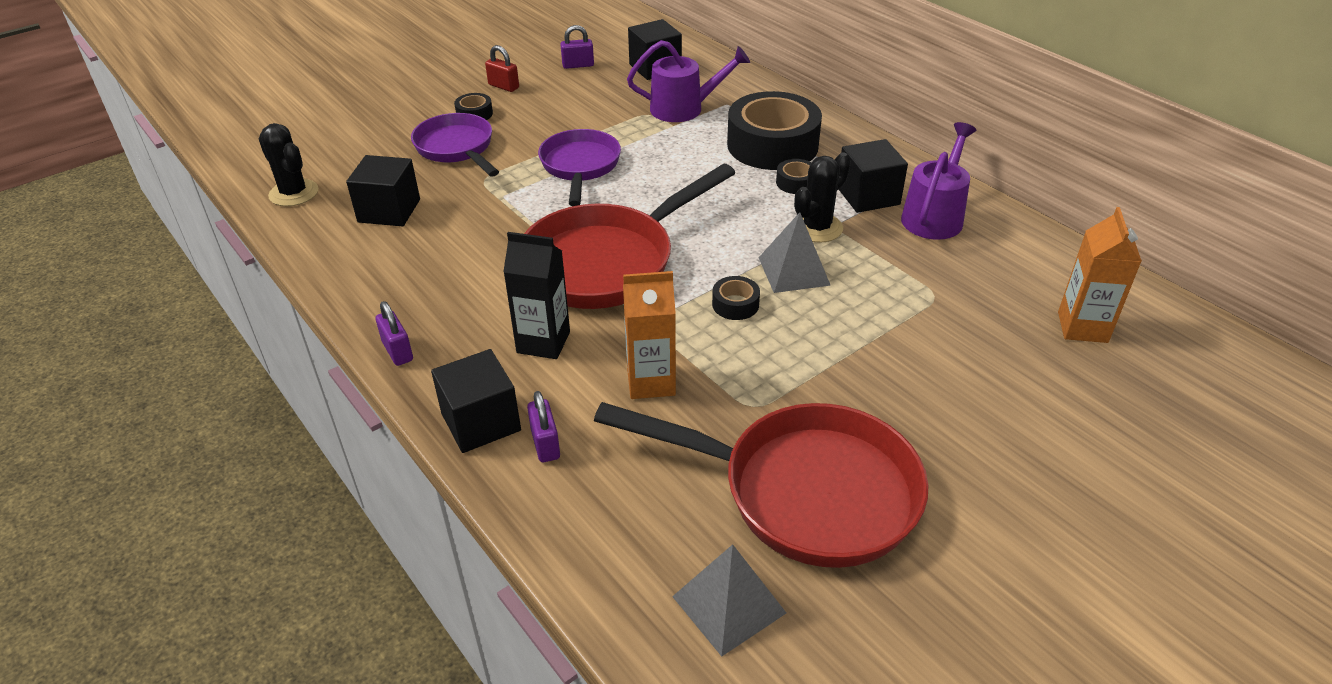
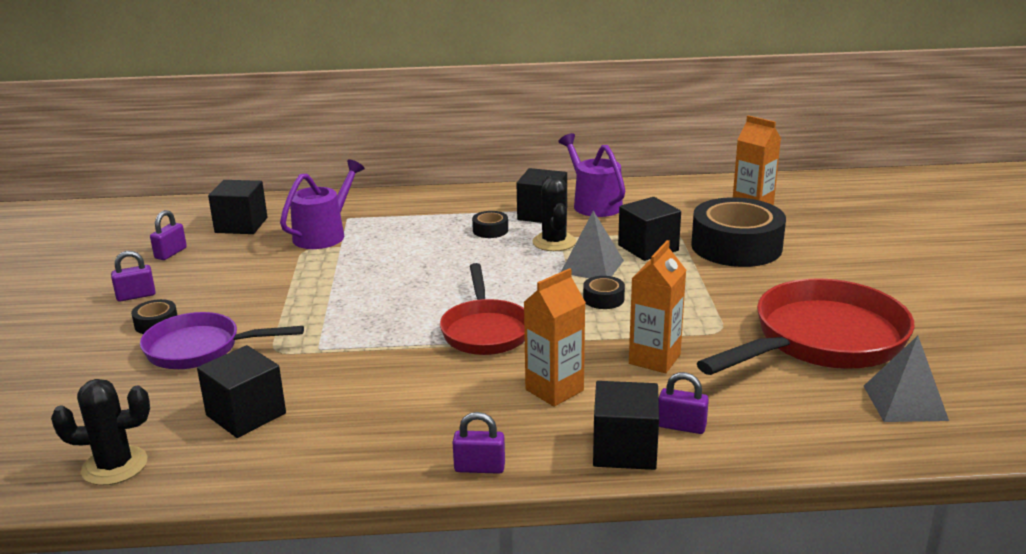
camera: 55 degrees left, 15 degrees down
(503, 86) = (136, 296): red padlock -> purple padlock
(543, 342) = (554, 390): black carton -> orange carton
(580, 167) = (333, 301): purple pan -> none
(607, 262) = (485, 330): red pan -> red pan, size x0.63
(772, 145) = (431, 221): black tape -> black tape (736, 246)
(878, 290) = (648, 248): none -> black cube

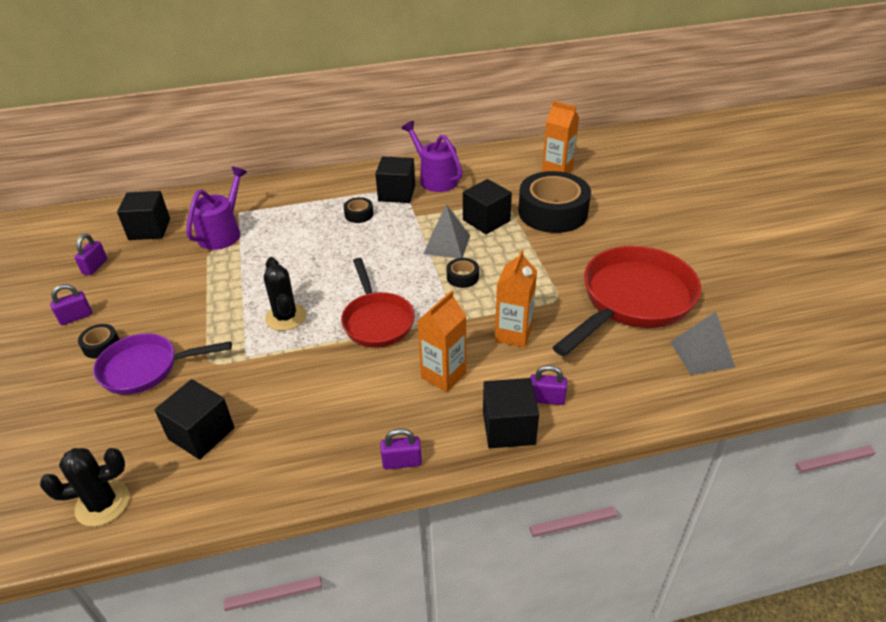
camera: 10 degrees left, 15 degrees up
(554, 242) = (412, 222): black cactus -> black cactus (285, 317)

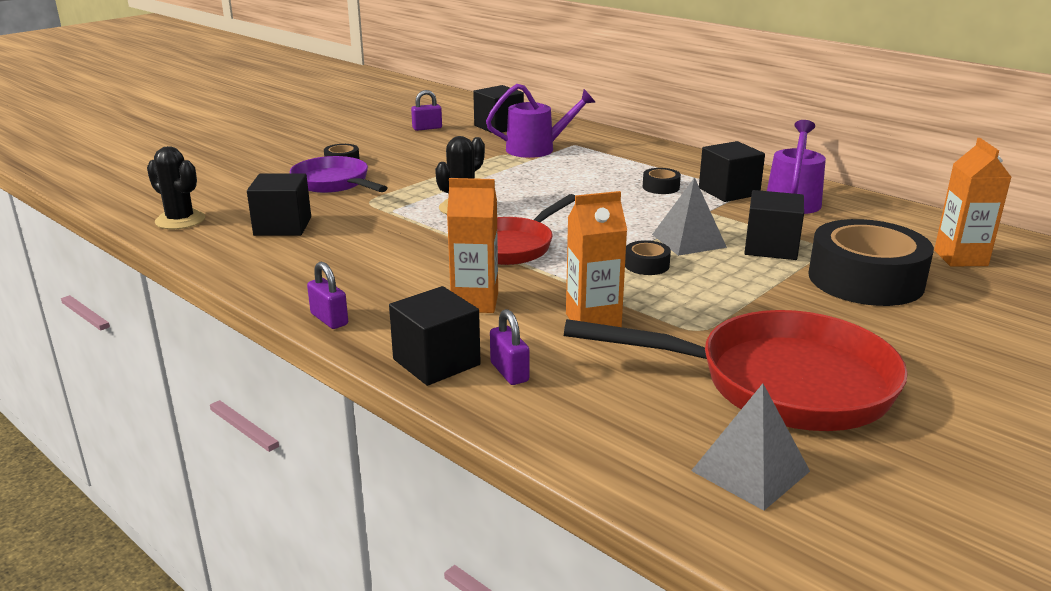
camera: 55 degrees right, 15 degrees down
(76, 317) = (363, 143): purple padlock -> none

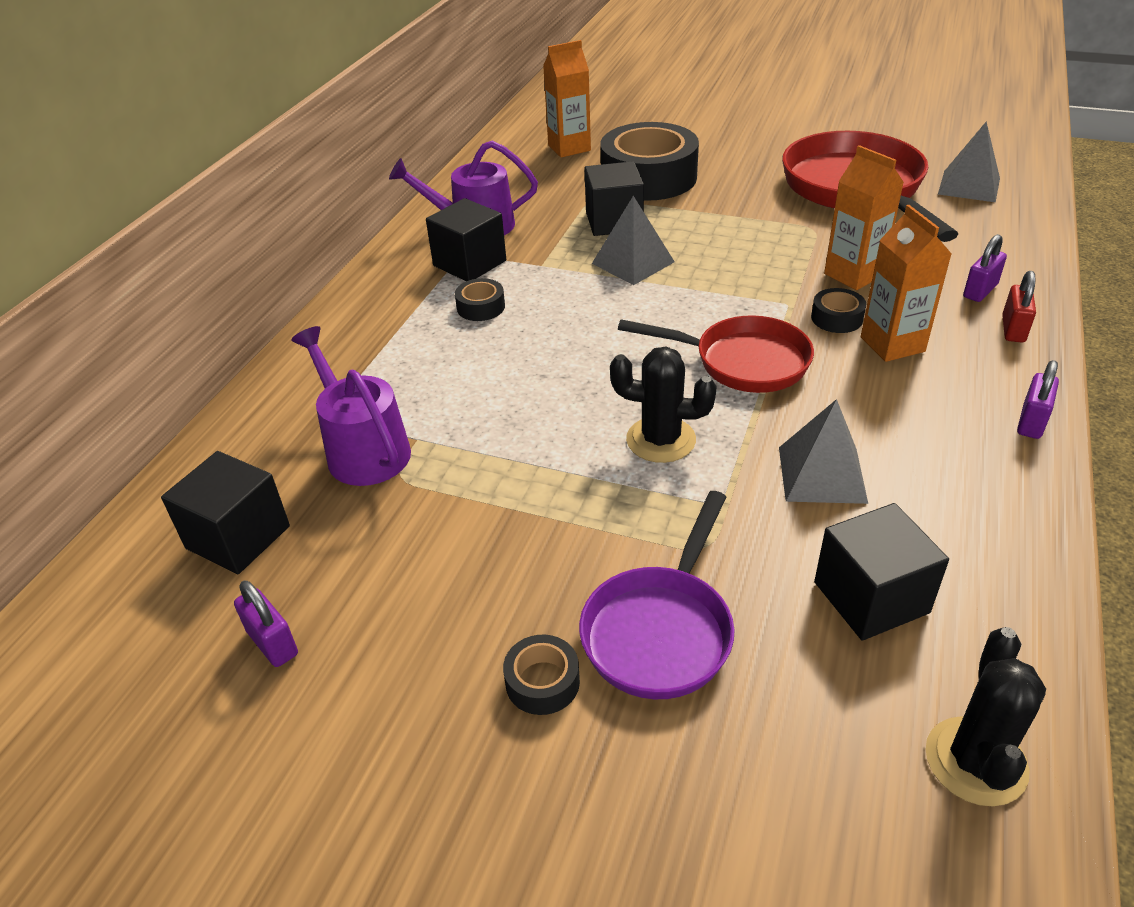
camera: 110 degrees left, 15 degrees up
(378, 239) = (822, 474): none -> grey pyramid
(436, 362) = (1013, 329): black cube -> red padlock
(646, 265) = (713, 273): black tape -> black tape (837, 318)

